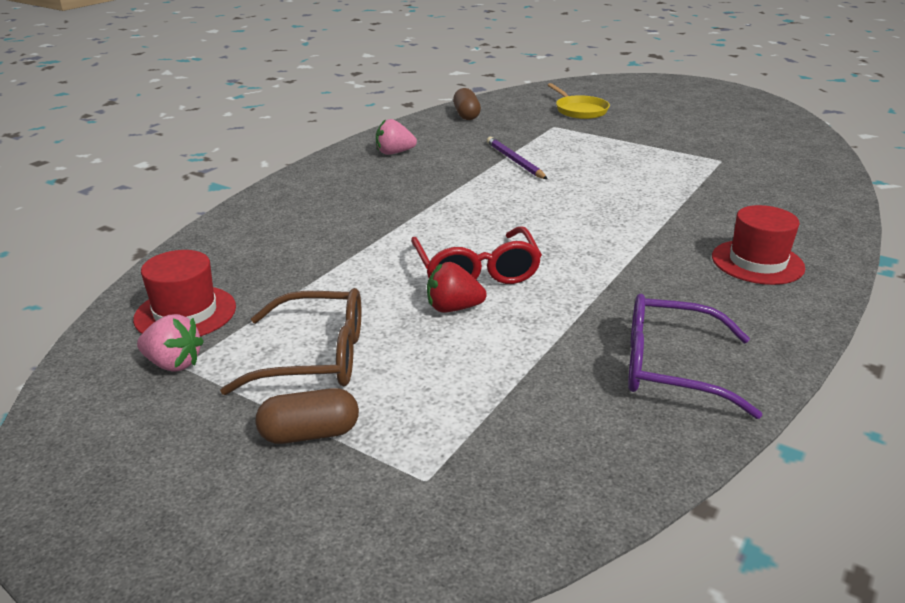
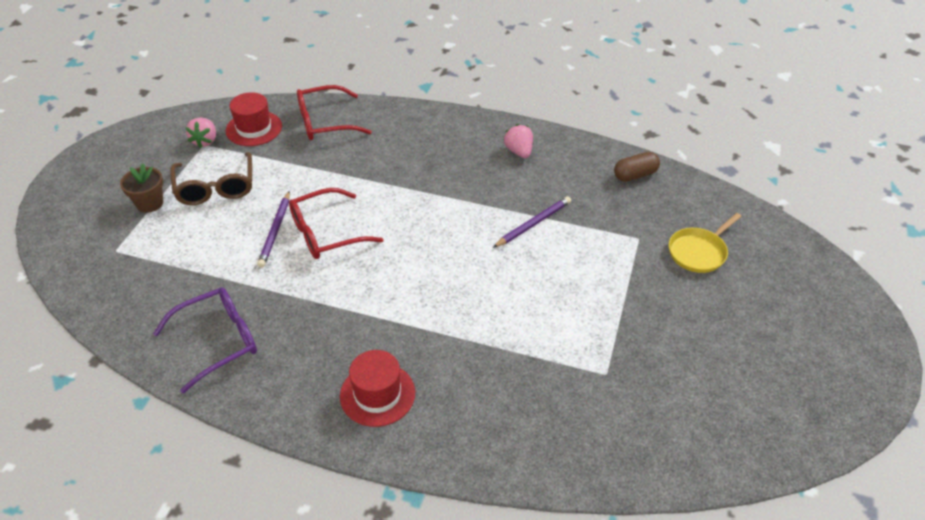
camera: 75 degrees right, 15 degrees up
(230, 253) = (325, 122): none -> red glasses
(310, 434) = (149, 203): brown capsule -> brown flower pot
(453, 308) = (275, 231): red strawberry -> purple pencil
(670, 368) = (218, 341): purple glasses -> purple glasses turned 60 degrees clockwise

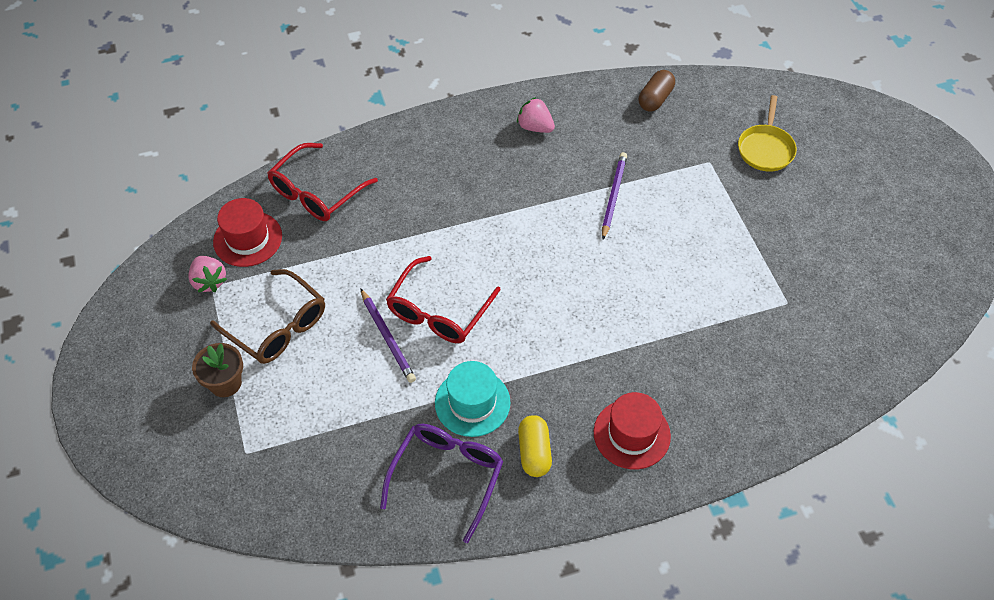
camera: 35 degrees left, 10 degrees up
(286, 304) = (472, 403): none -> turquoise hat
(293, 362) = (534, 452): none -> yellow capsule

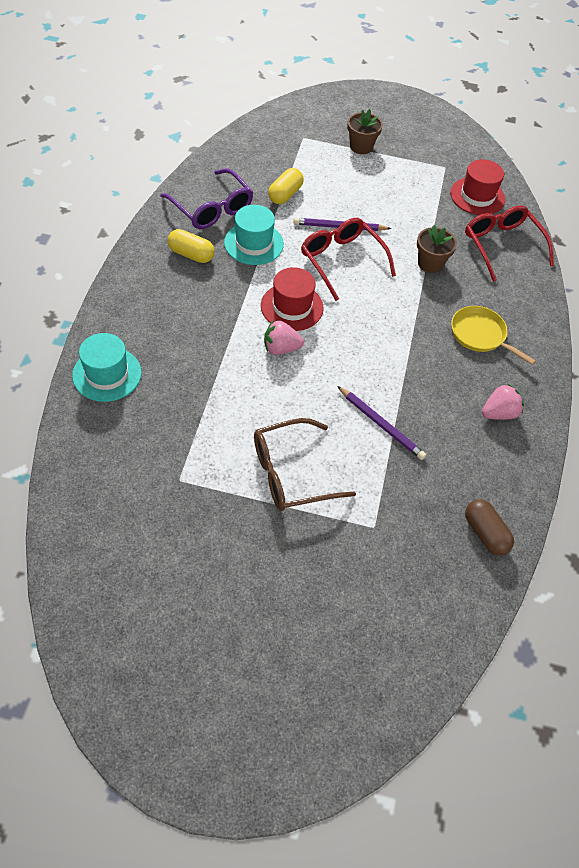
camera: 115 degrees right, 0 degrees up
(209, 281) = (450, 167): pink strawberry -> pink strawberry (281, 348)
(277, 326) = (388, 182): brown glasses -> brown glasses (291, 473)
(369, 415) = (285, 194): none -> yellow capsule
(386, 238) = (430, 263): none -> brown flower pot
(631, 434) = (158, 309): red hat -> red hat (292, 307)
(741, 426) = (107, 374): none -> turquoise hat
(765, 149) = (360, 590): yellow pan -> yellow pan (480, 335)

